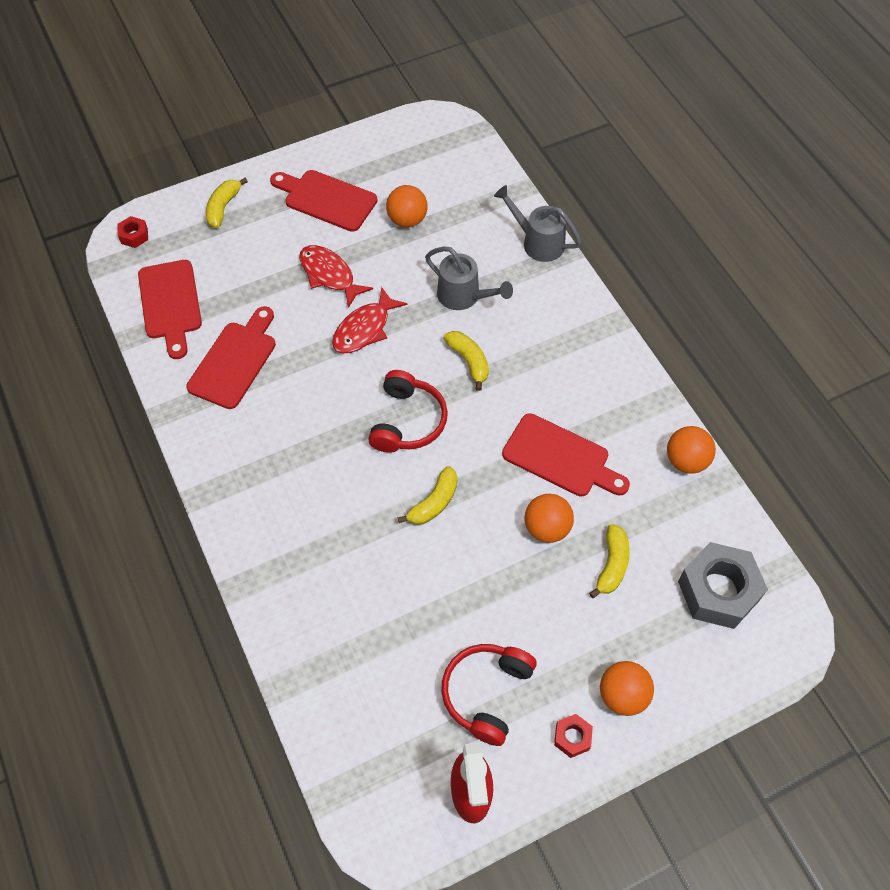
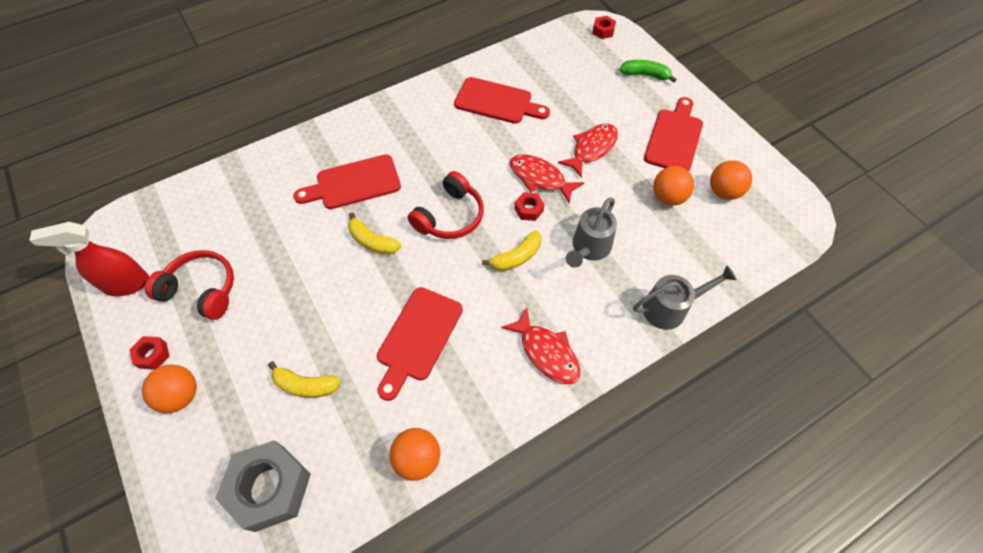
camera: 85 degrees right, 0 degrees up
(170, 304) = (544, 59): red cutting board -> red cutting board (353, 183)
(223, 207) = (645, 75): yellow banana -> green banana
(407, 344) = (529, 209): none -> red nut
(407, 421) = (450, 216): red headphones -> red headphones turned 60 degrees counterclockwise
(537, 242) = (671, 308): grey watering can -> grey watering can turned 45 degrees clockwise
(547, 528) = (345, 328): orange ball -> orange ball (723, 192)
(580, 346) = (546, 352): none -> red fish

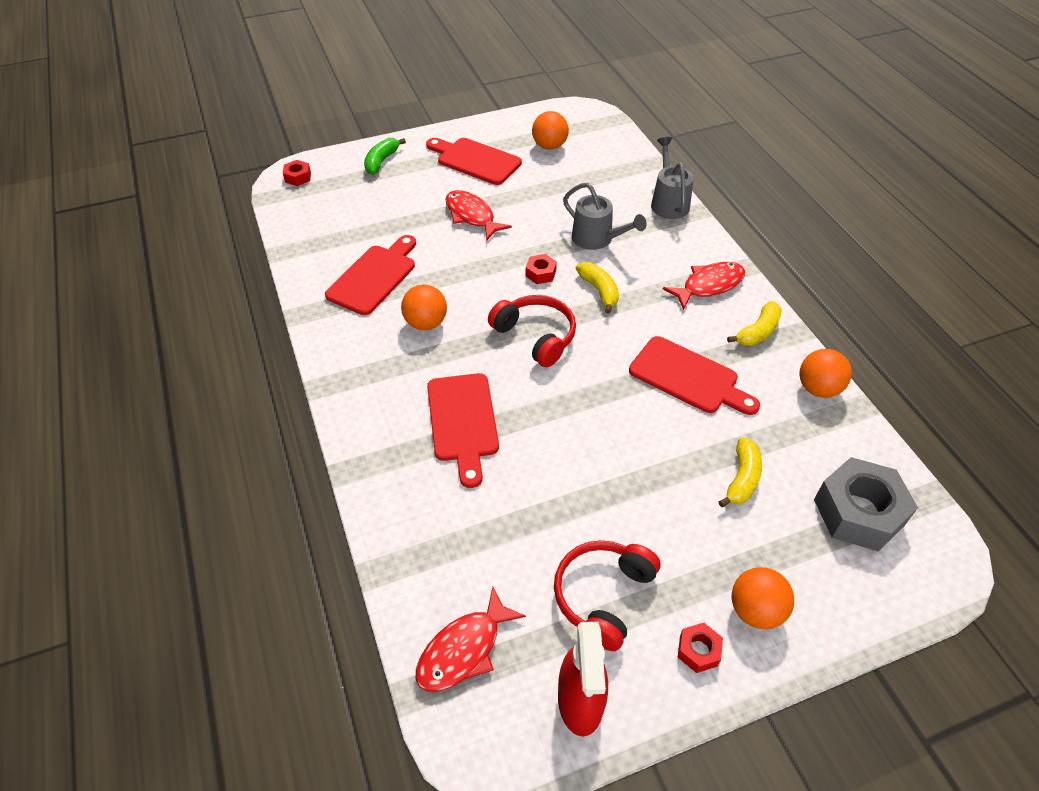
camera: 80 degrees left, 10 degrees down
(372, 241) = (557, 408): yellow banana -> yellow banana (758, 332)
(540, 178) = (500, 259): red fish -> red fish (464, 650)
(668, 197) = (548, 179): orange ball -> orange ball (426, 323)

